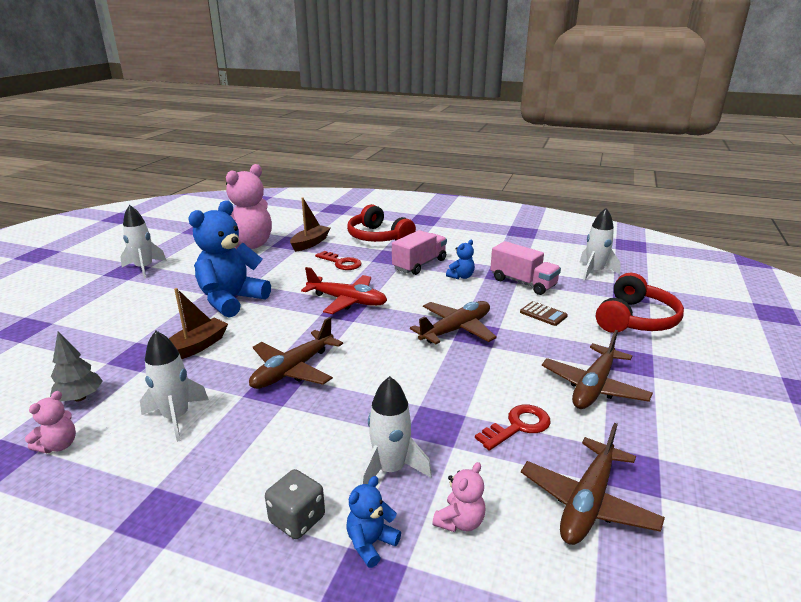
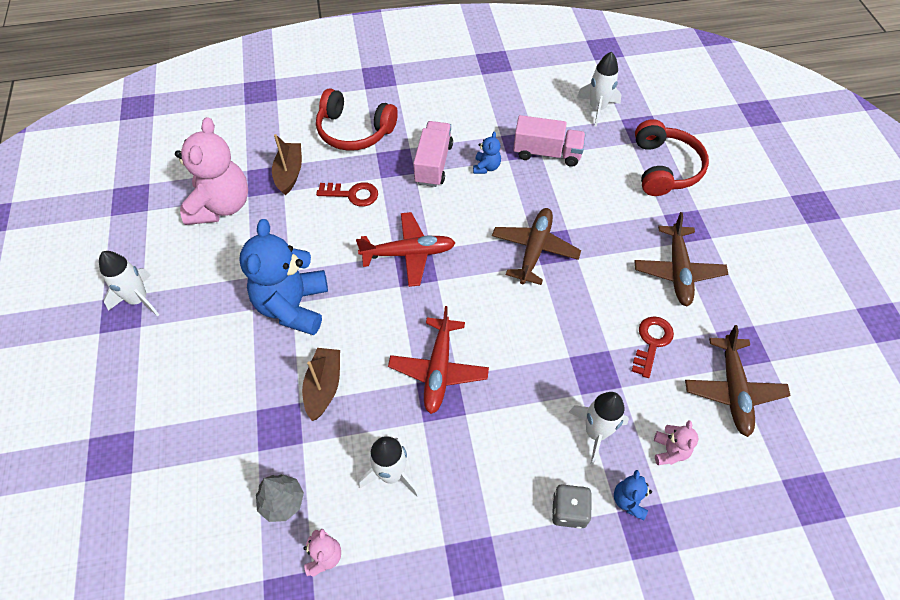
camera: 30 degrees left, 30 degrees up
(293, 370) = (438, 370): brown plane -> red plane
(543, 314) = (591, 194): brown calculator -> none

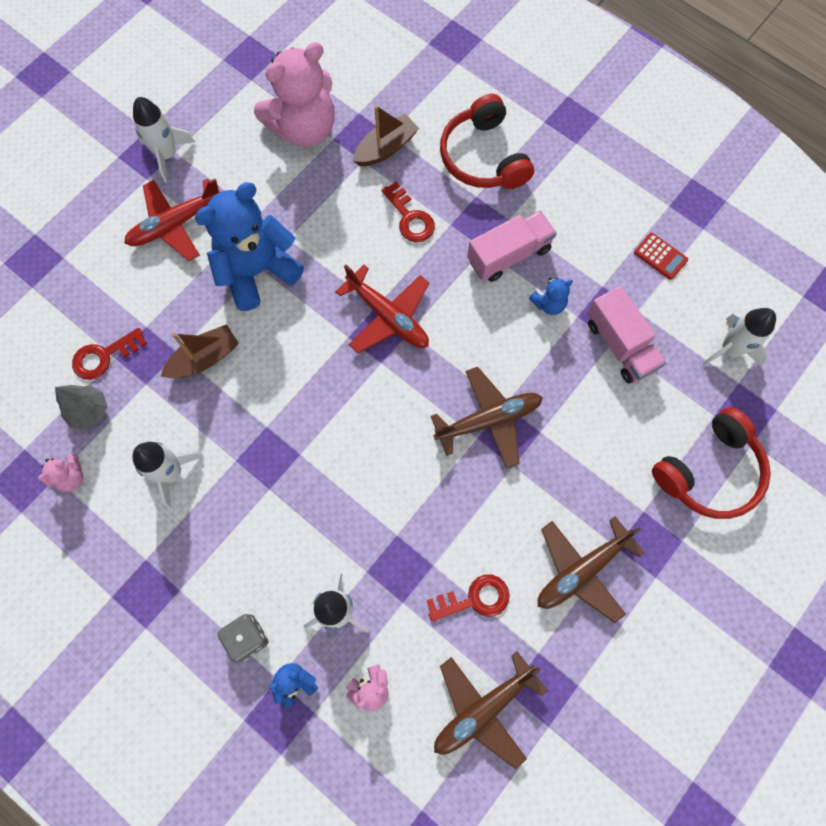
camera: 50 degrees right, 15 degrees up
(249, 457) = (104, 356): none -> red key
(438, 370) = (292, 435): red plane -> red plane (175, 224)
(509, 98) = (660, 256): none -> red calculator

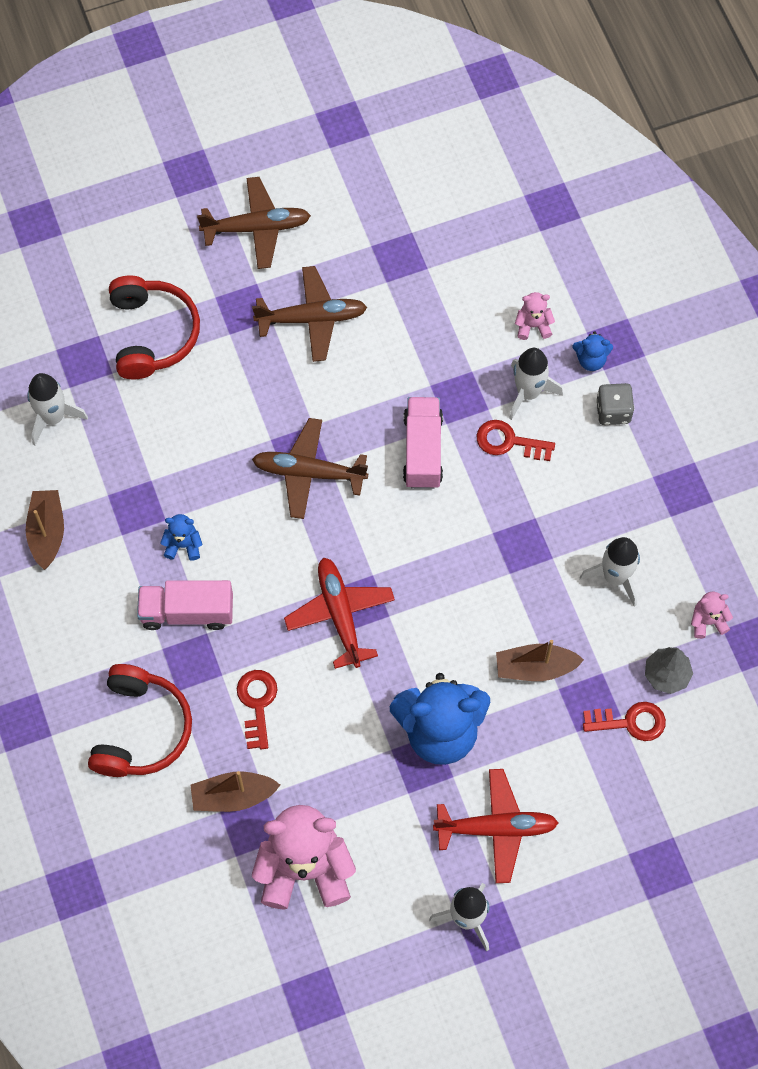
camera: 150 degrees left, 5 degrees down
(474, 599) = (412, 343): red key -> red key (509, 442)
(483, 709) = (454, 268): brown plane -> brown plane (257, 228)
(620, 345) = (146, 473): pink truck -> pink truck (422, 450)
(660, 256) = (47, 532): red calculator -> brown boat
(709, 471) = (152, 334): red headphones -> red headphones turned 90 degrees clockwise

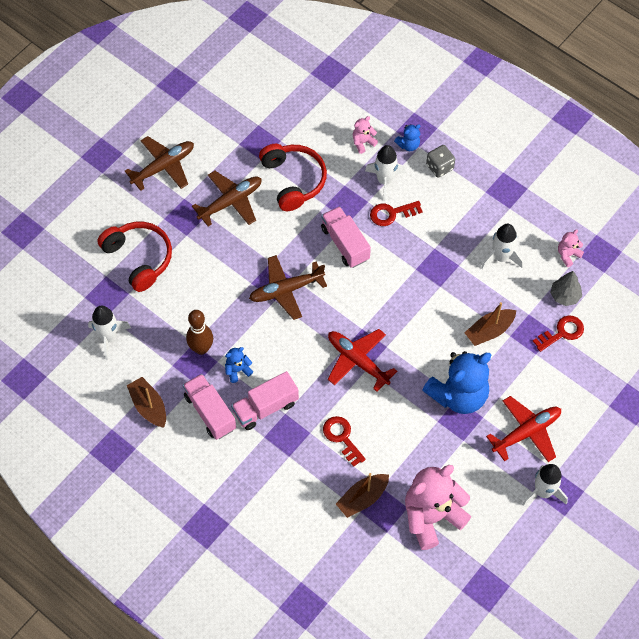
camera: 30 degrees left, 5 degrees down
(116, 581) = (210, 412): none -> pink truck
(141, 729) = (282, 490): red headphones -> red headphones (293, 180)
(156, 492) = (201, 348): none -> brown bowling pin

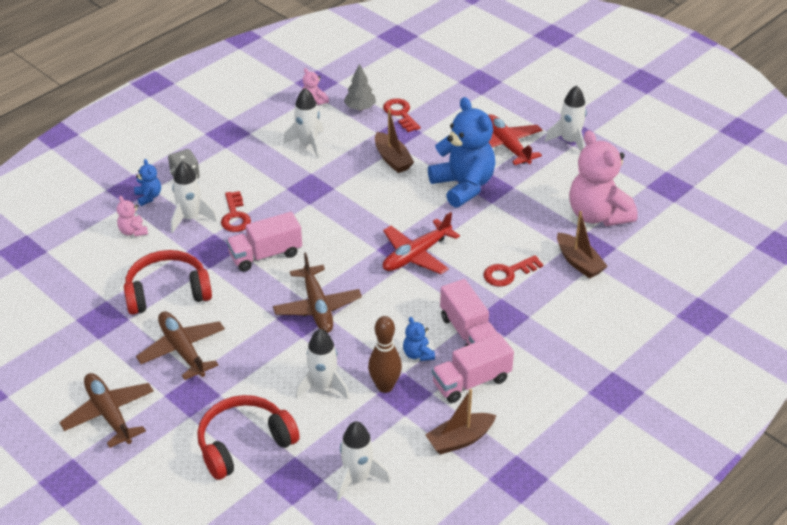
camera: 85 degrees left, 20 degrees down
(198, 304) = (323, 386): none -> white rocket

